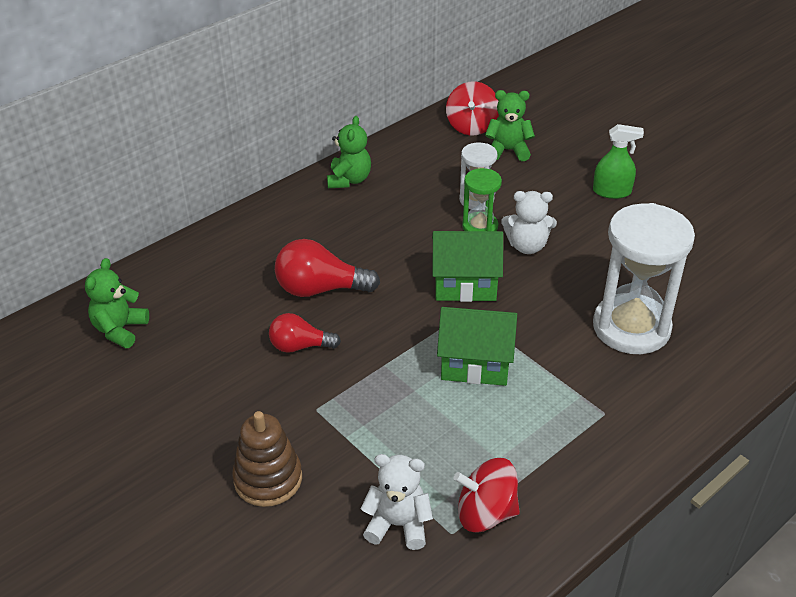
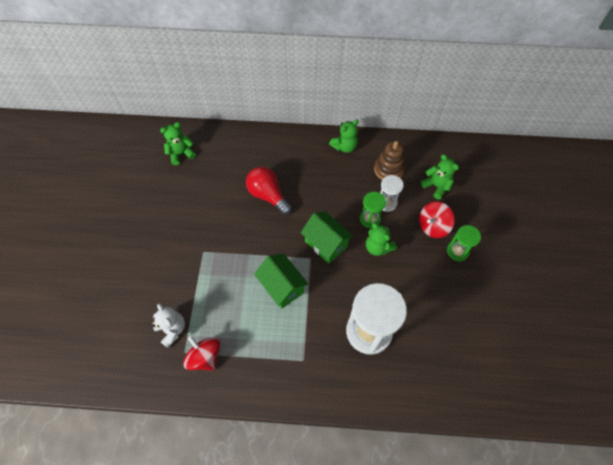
camera: 45 degrees right, 20 degrees up
(268, 479) = (155, 266): brown stacking toy -> brown stacking toy (388, 169)
(300, 346) = (230, 217): red light bulb -> none
(471, 126) = (436, 158): red spinning top -> red spinning top (433, 226)
(527, 246) = (377, 247): white teddy bear -> green teddy bear
(612, 191) = (457, 251): green spray bottle -> green hourglass

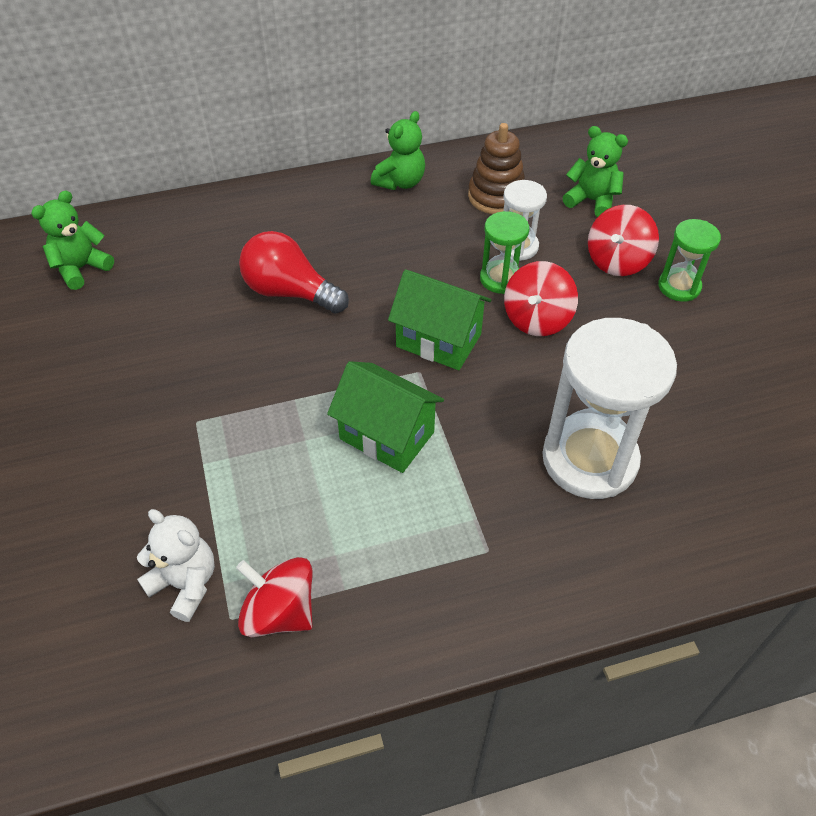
camera: 20 degrees left, 10 degrees down
(377, 247) = (537, 319): green teddy bear -> red spinning top

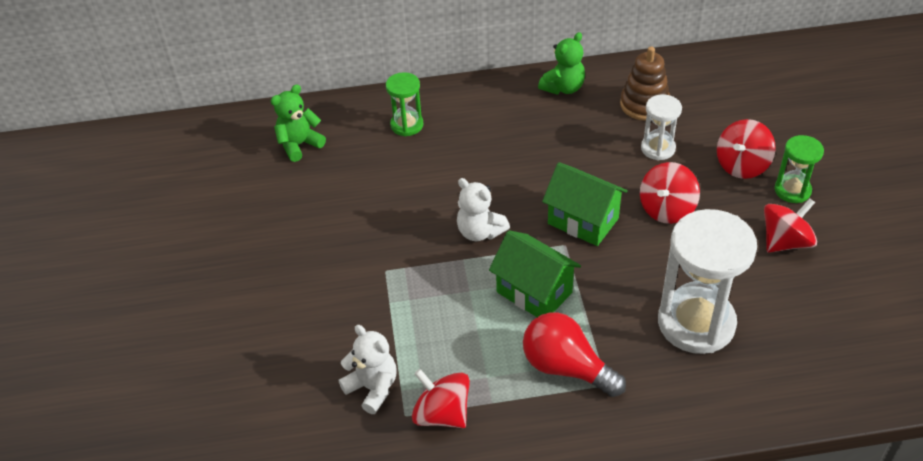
camera: 10 degrees right, 5 degrees down
(289, 292) = (464, 174): red light bulb -> red light bulb (566, 368)
(313, 363) = (480, 232): none -> white teddy bear
(500, 279) = (640, 174): green hourglass -> green hourglass (407, 125)
(592, 201) = (727, 113): green teddy bear -> none
(680, 349) = (785, 242): none -> red spinning top

